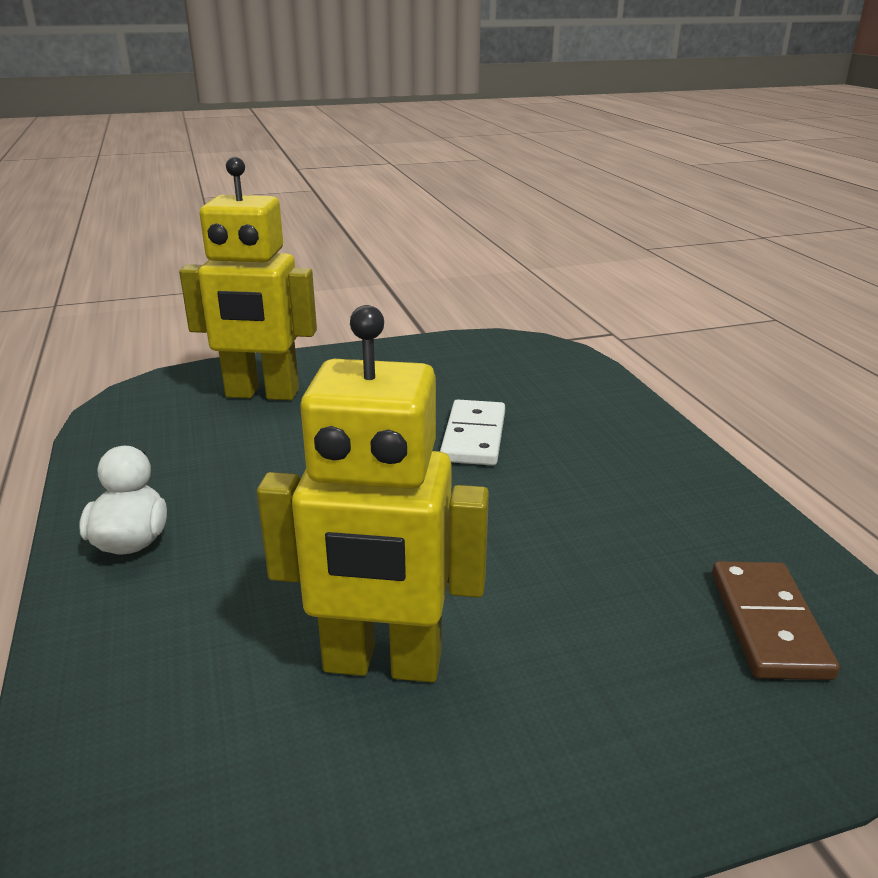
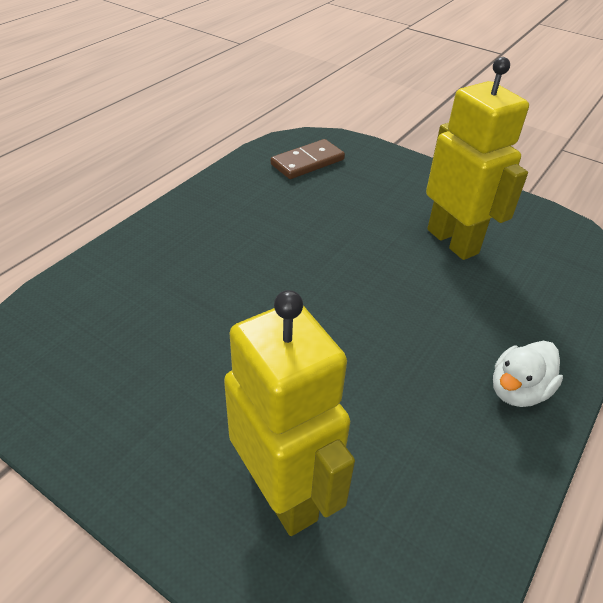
camera: 130 degrees left, 15 degrees up
(474, 437) = (233, 304): white domino -> none

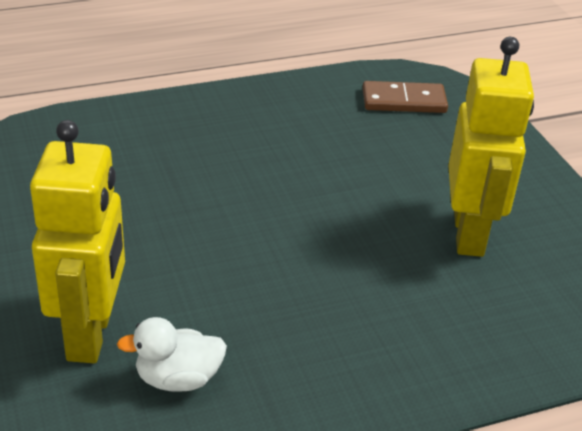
camera: 35 degrees right, 5 degrees down
(518, 391) = (369, 378): white duck -> white duck (178, 378)

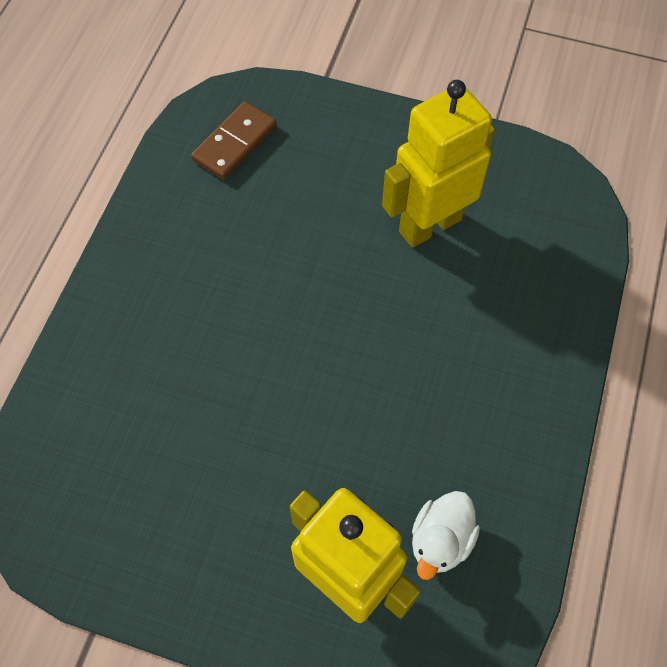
camera: 50 degrees left, 25 degrees up
(469, 234) = (429, 225): yellow robot -> yellow robot turned 75 degrees counterclockwise

